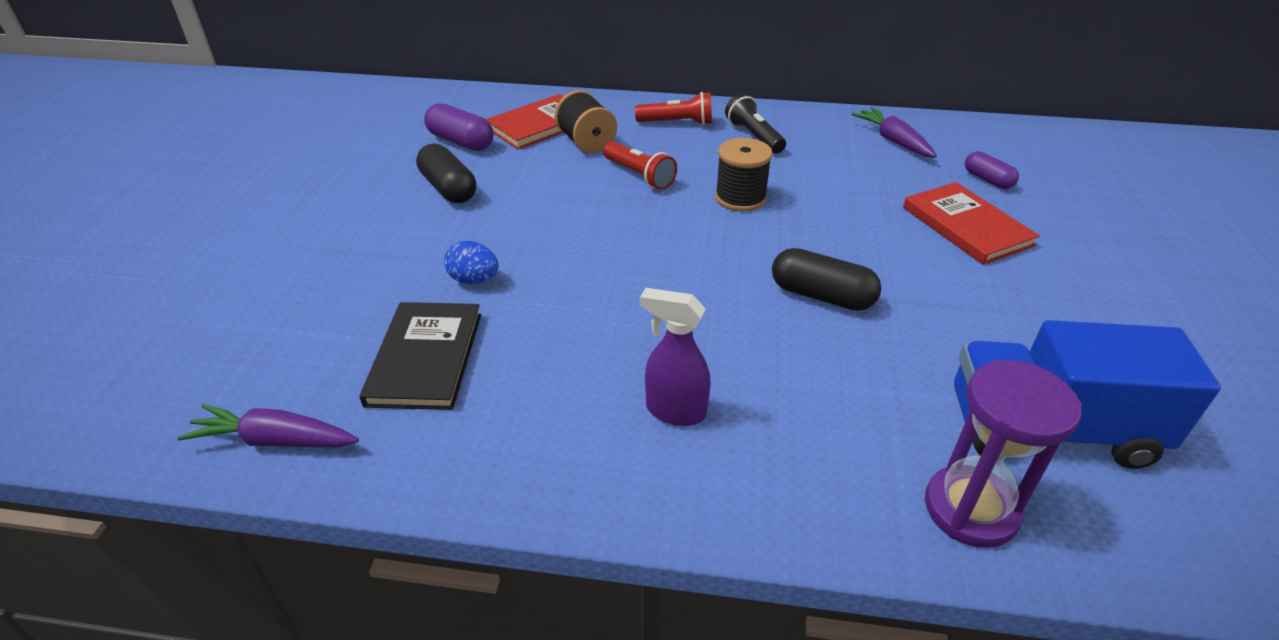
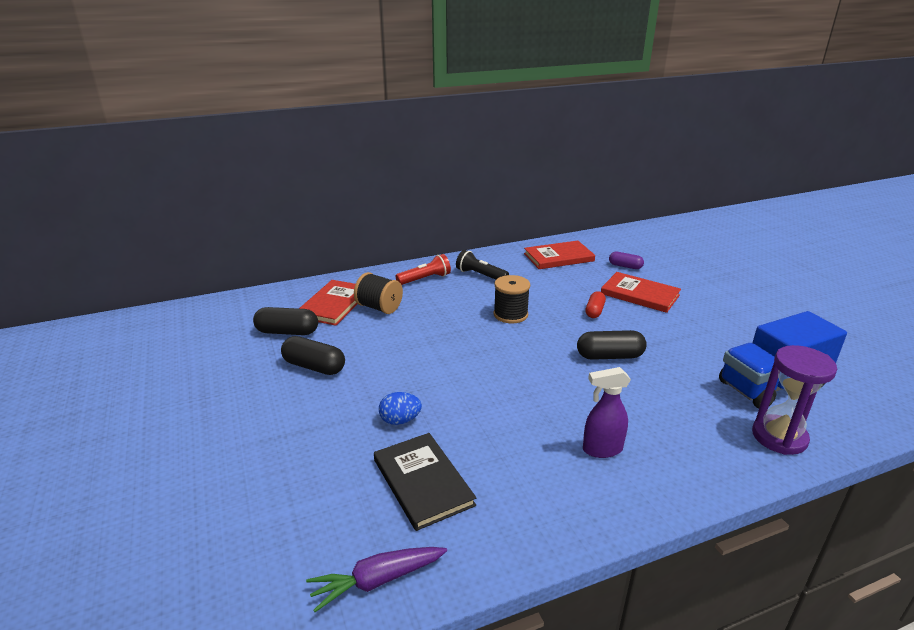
camera: 30 degrees left, 10 degrees down
(461, 141) = (287, 332): purple capsule -> black capsule
(639, 176) = (436, 319): red flashlight -> none
(867, 228) = (594, 311): none -> red capsule
(893, 141) = (558, 257): purple carrot -> red book

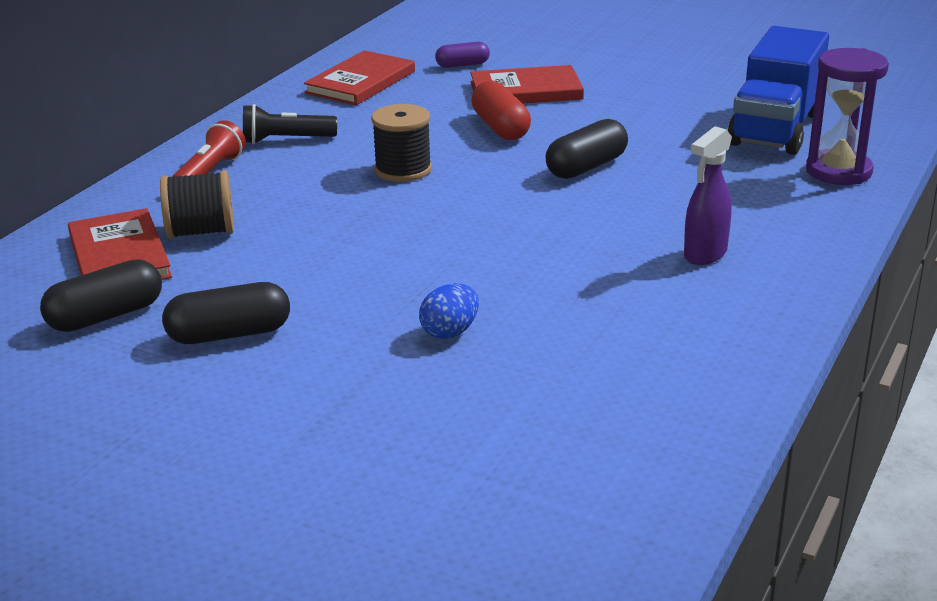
camera: 40 degrees left, 0 degrees up
(377, 580) = (664, 467): purple carrot -> none
(422, 482) = (573, 371): black book -> none
(594, 311) = (500, 127): red capsule -> red capsule, size x1.56

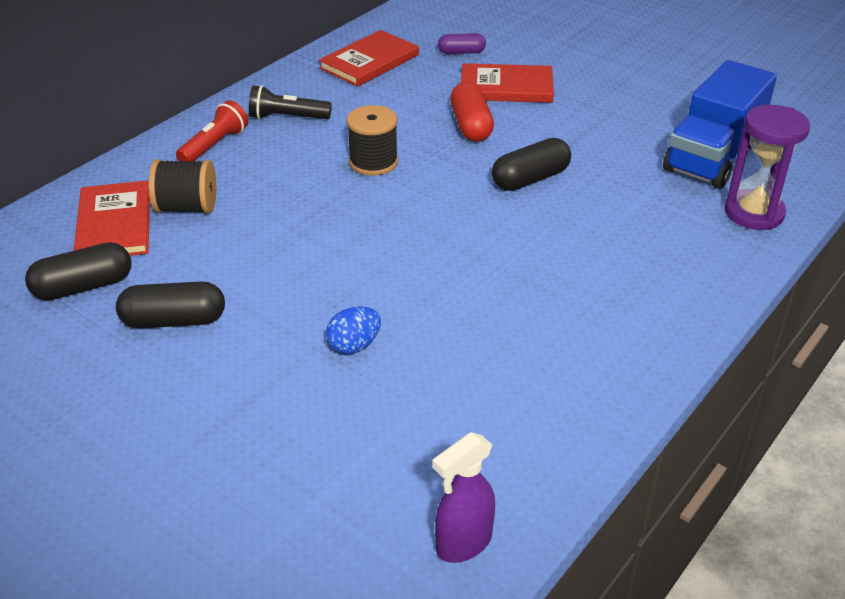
camera: 10 degrees right, 10 degrees up
(705, 254) = (601, 291): purple spray bottle -> purple spray bottle (463, 543)

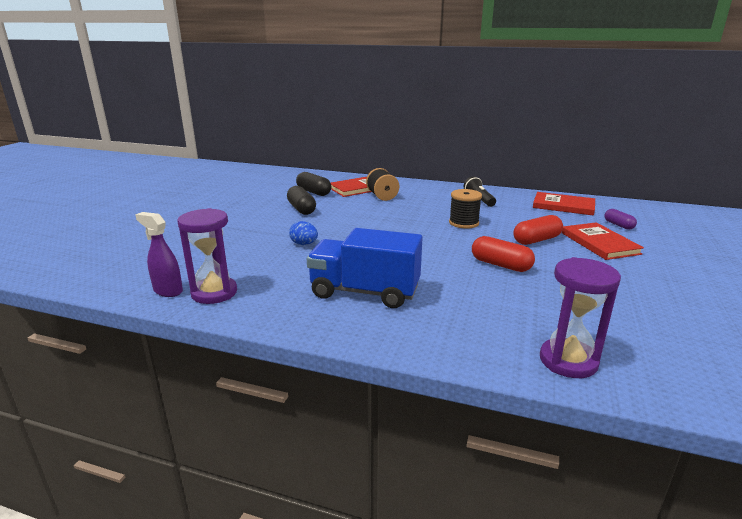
camera: 70 degrees right, 15 degrees down
(215, 145) = (436, 192): red flashlight -> none
(496, 480) = (214, 293): none -> purple hourglass
(530, 179) = (500, 265): black capsule -> red capsule
(713, 157) = (629, 332): blue truck -> blue truck (364, 292)

